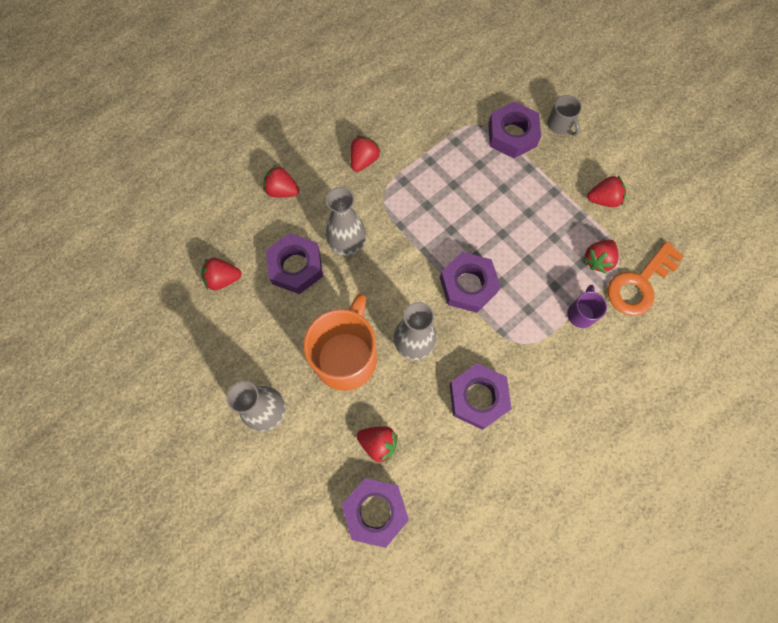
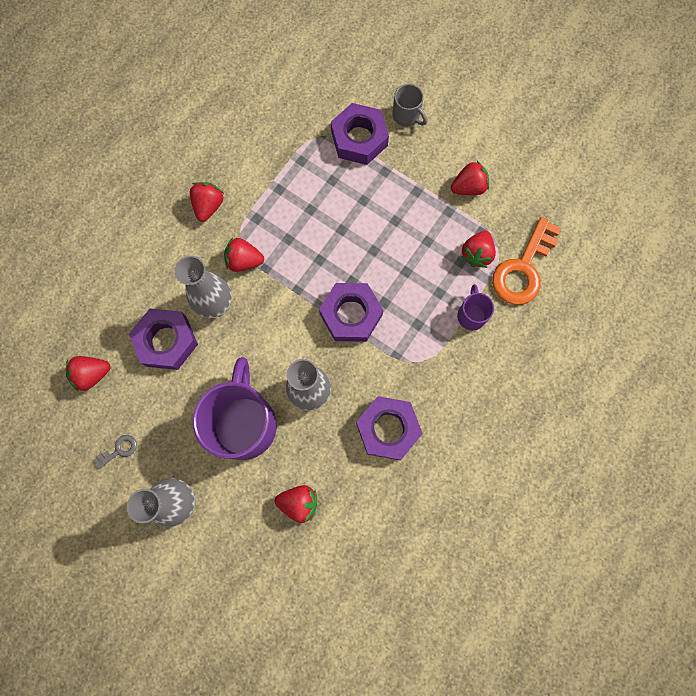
camera: 15 degrees left, 5 degrees up
(228, 351) = (119, 450): none -> grey key
(282, 191) = (129, 261): red strawberry -> red strawberry (244, 261)
(346, 357) = (244, 423): orange mug -> purple mug
(375, 511) = (313, 570): purple nut -> none

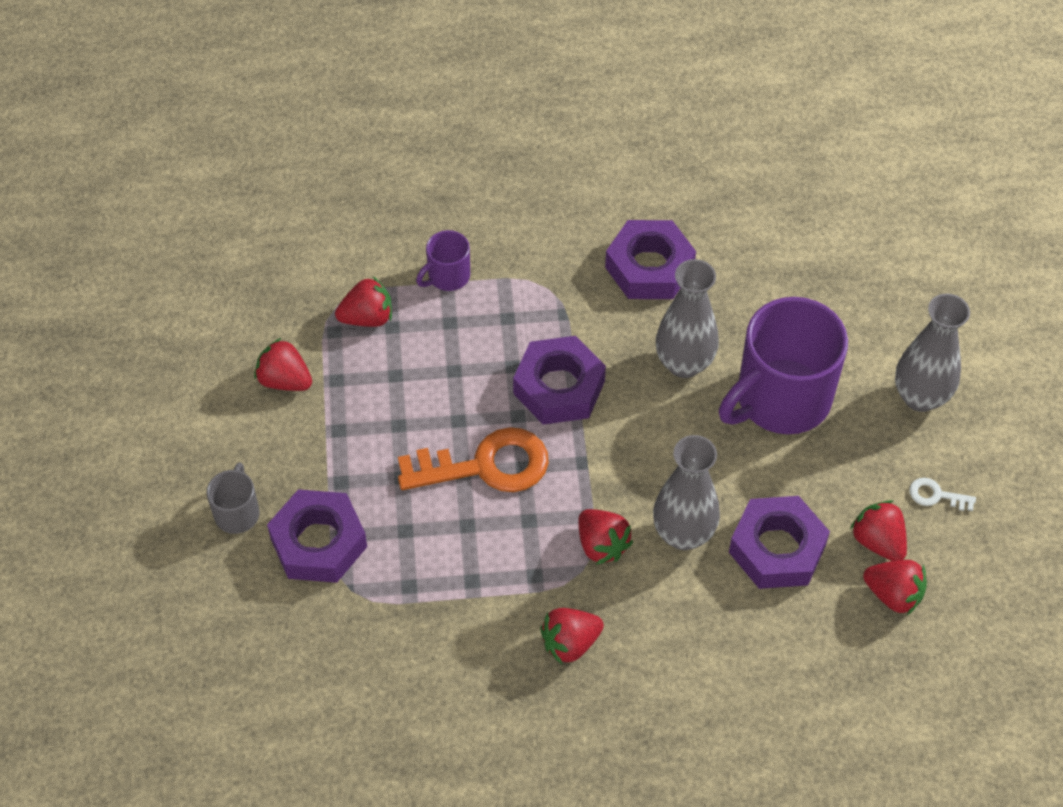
camera: 130 degrees left, 20 degrees down
(119, 450) = (936, 495): grey key -> white key
(299, 502) = (803, 291): red strawberry -> red strawberry (878, 541)
(523, 269) = (345, 264): orange key -> orange key (485, 465)

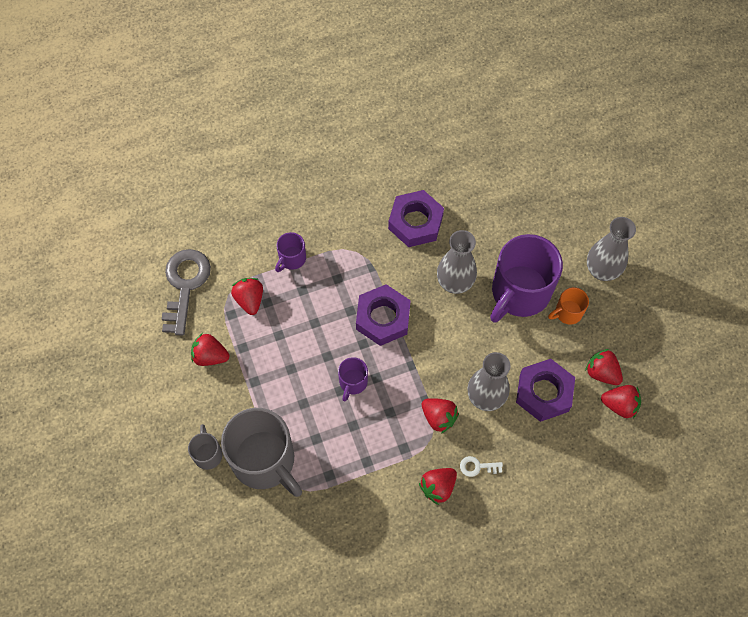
camera: 15 degrees left, 10 degrees up
(279, 277) = (185, 285): none -> grey key
(319, 543) = (265, 461): purple nut -> grey mug
(367, 318) = (249, 300): red strawberry -> red strawberry turned 75 degrees counterclockwise
(485, 465) = (353, 382): orange key -> purple mug
(848, 444) = (567, 312): none -> orange mug
(936, 495) = (628, 333): white key -> white key (477, 467)

